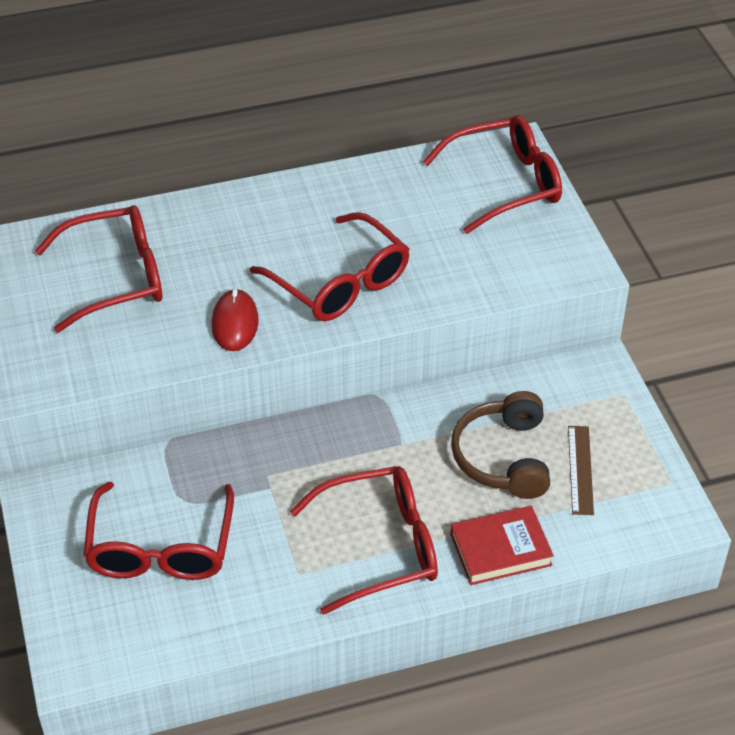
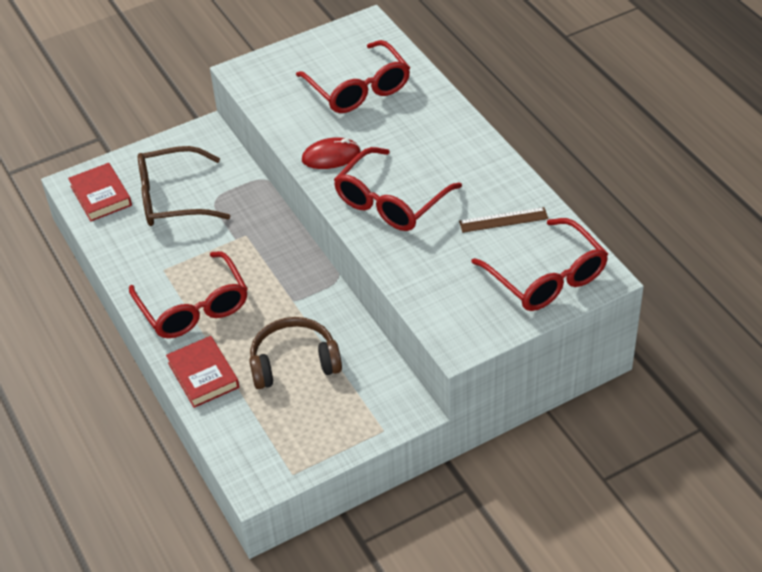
camera: 80 degrees right, 0 degrees up
(116, 635) = (101, 196): none -> red book
(161, 548) = (172, 198): red glasses -> brown glasses
(580, 469) = (292, 412): brown ruler -> brown ruler (503, 220)

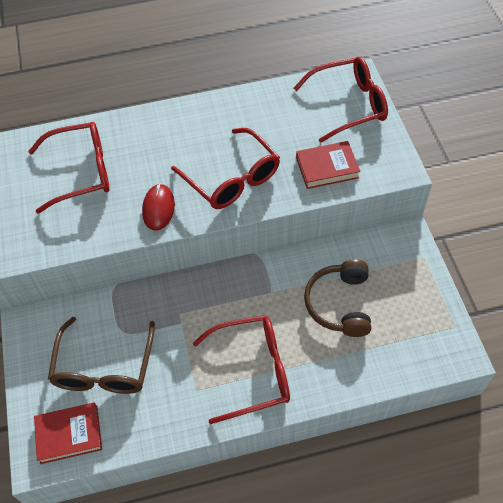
camera: 75 degrees left, 10 degrees up
(203, 375) = (335, 376): red book -> red book (327, 168)
(503, 220) = (280, 115): brown ruler -> none

